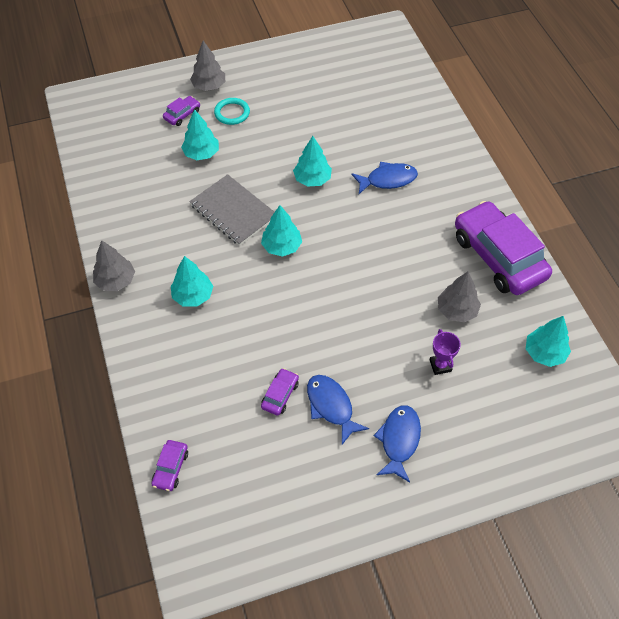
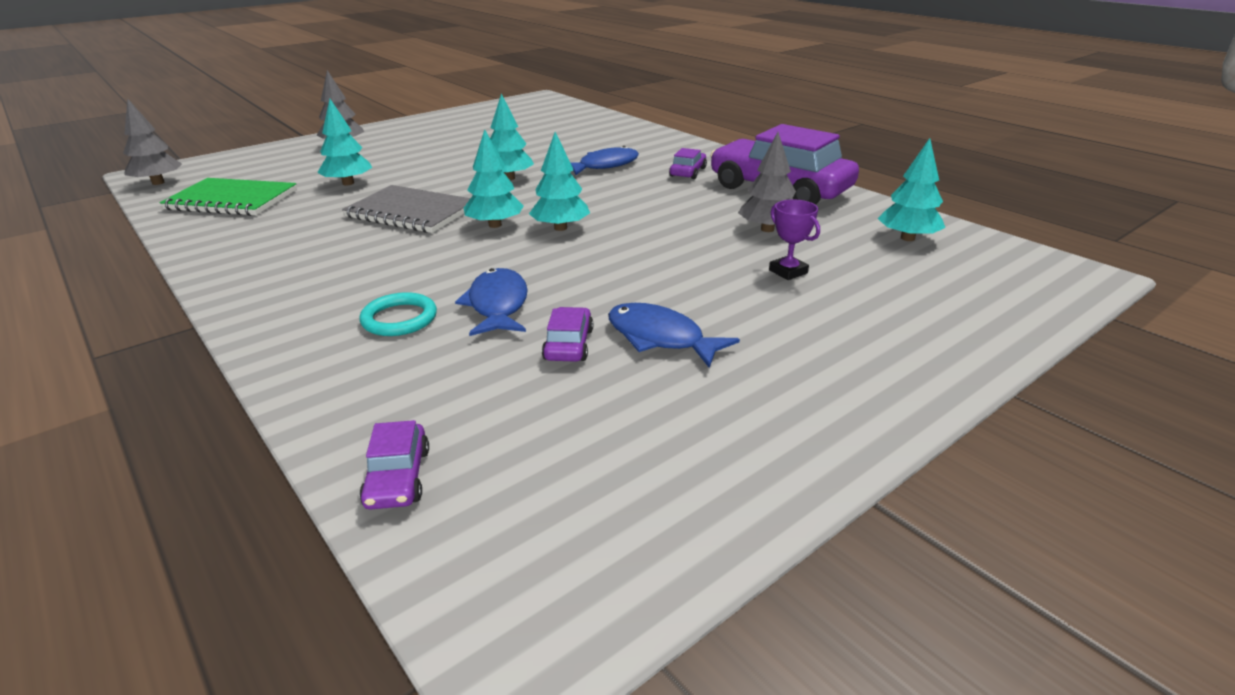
camera: 20 degrees left, 25 degrees down
(116, 281) = (234, 293): grey tree -> grey tree (158, 183)
(124, 157) = (232, 200): none -> green notebook
(182, 115) = (312, 165): purple car -> purple car (688, 172)
(193, 296) = (374, 283): turquoise tree -> turquoise tree (560, 228)
(232, 113) = (380, 156): turquoise ring -> turquoise ring (399, 319)
(399, 440) = (794, 347): blue fish -> blue fish (498, 305)

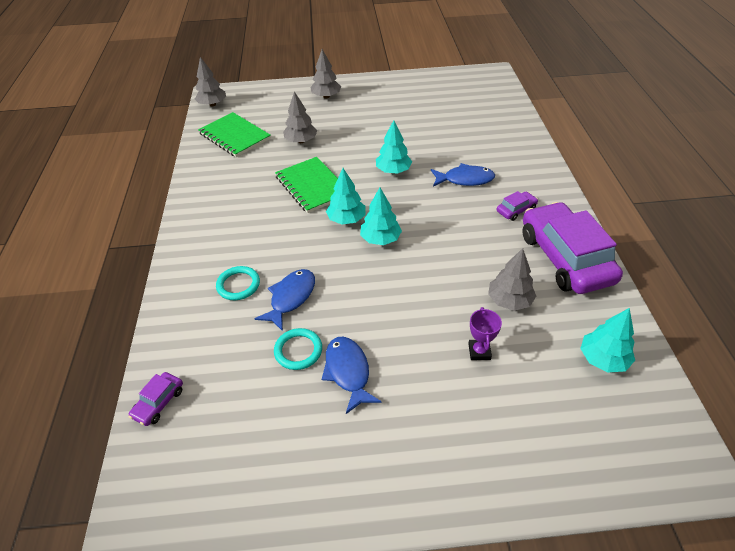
camera: 35 degrees right, 15 degrees up
(348, 183) = (301, 141): turquoise tree -> grey tree
(411, 212) = (312, 186): grey notebook -> green notebook
(568, 344) = (298, 350): purple car -> turquoise ring

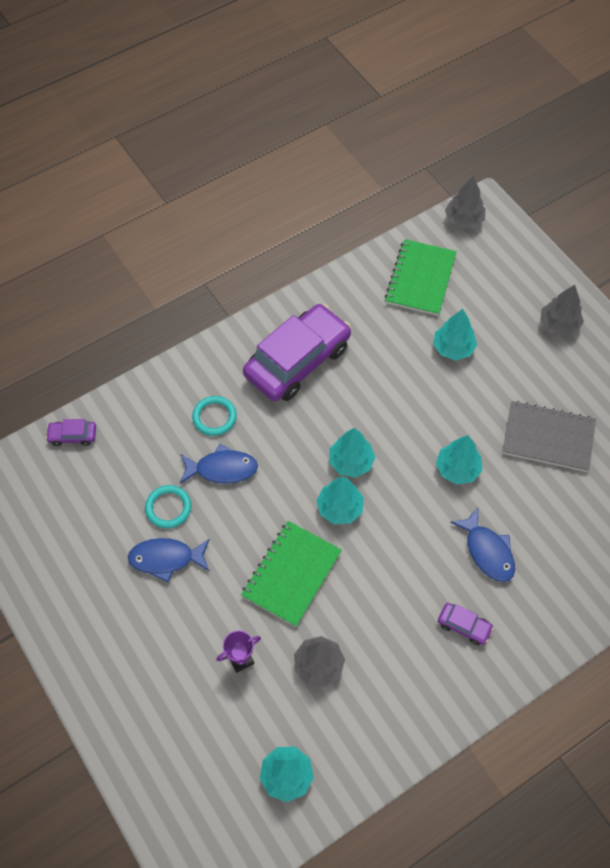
camera: 60 degrees right, 15 degrees up
(301, 141) = (453, 348): grey tree -> turquoise tree
(312, 186) = (383, 402): green notebook -> green notebook (291, 574)
(348, 372) = (166, 559): blue fish -> blue fish turned 135 degrees counterclockwise
(400, 127) = (548, 437): none -> grey notebook
(565, 258) = (411, 702): purple car -> purple car (297, 361)

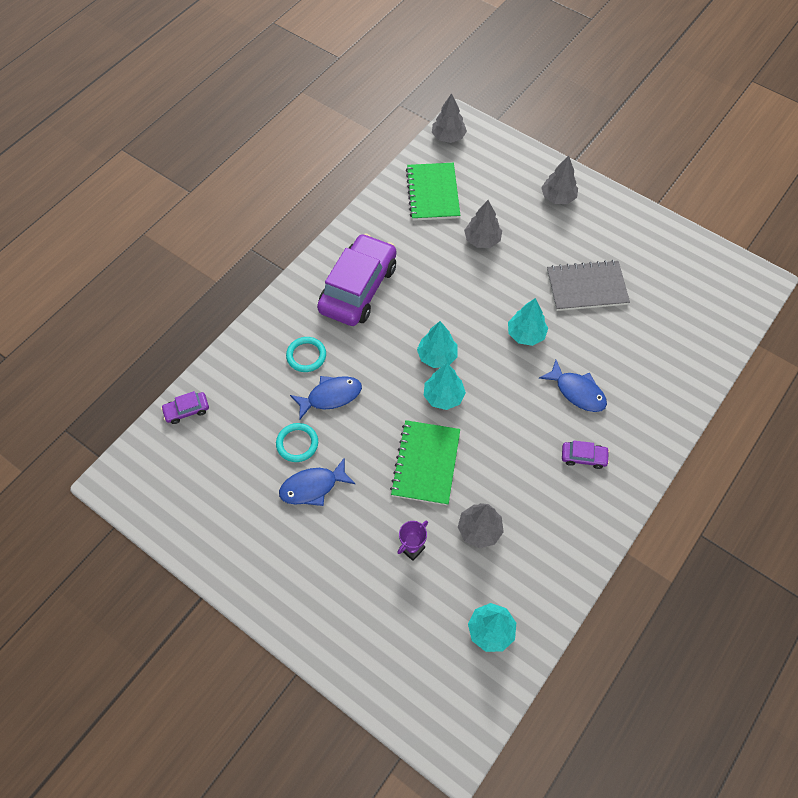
camera: 20 degrees left, 0 degrees up
(453, 348) = (482, 240): turquoise tree -> grey tree

